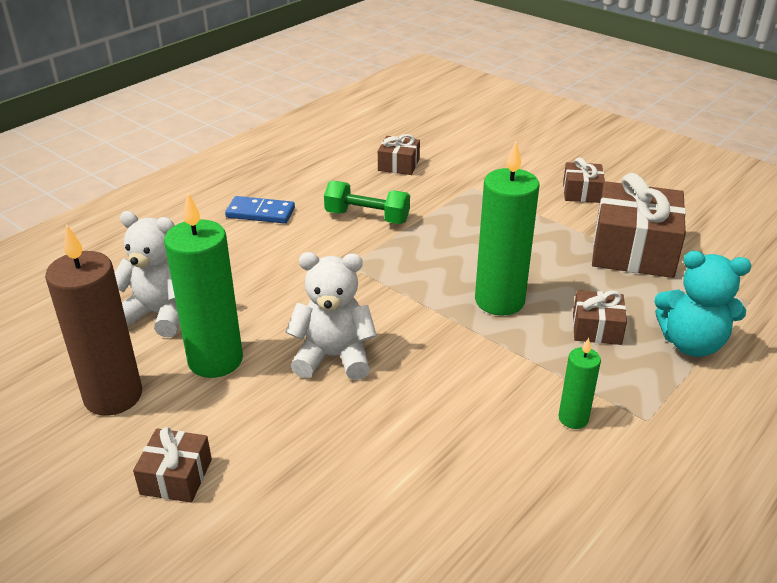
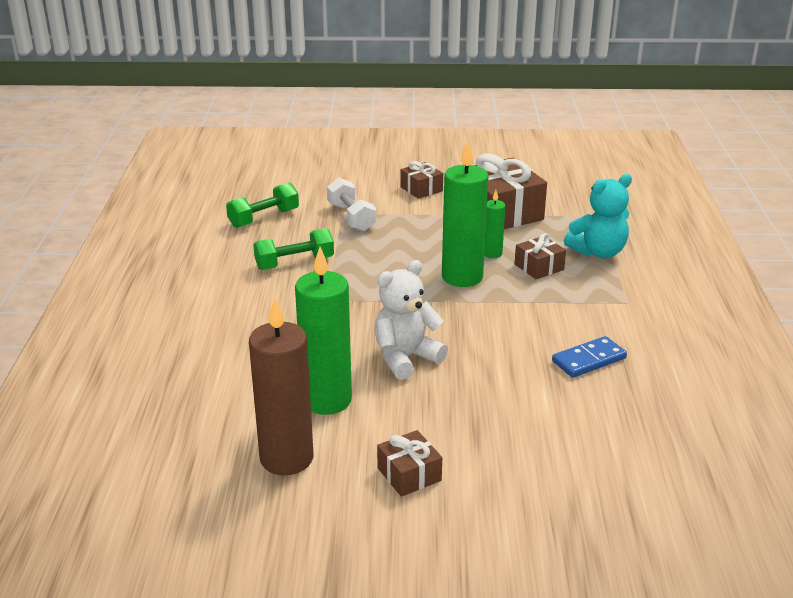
camera: 40 degrees left, 5 degrees down
(159, 314) = (234, 394): white teddy bear -> none
(260, 213) = (203, 294): blue domino -> blue domino (589, 360)
(398, 165) = (264, 218): brown gift -> green dumbbell
(475, 194) = (351, 217): none -> white dumbbell
(573, 418) = (590, 320): green candle -> green candle (492, 253)

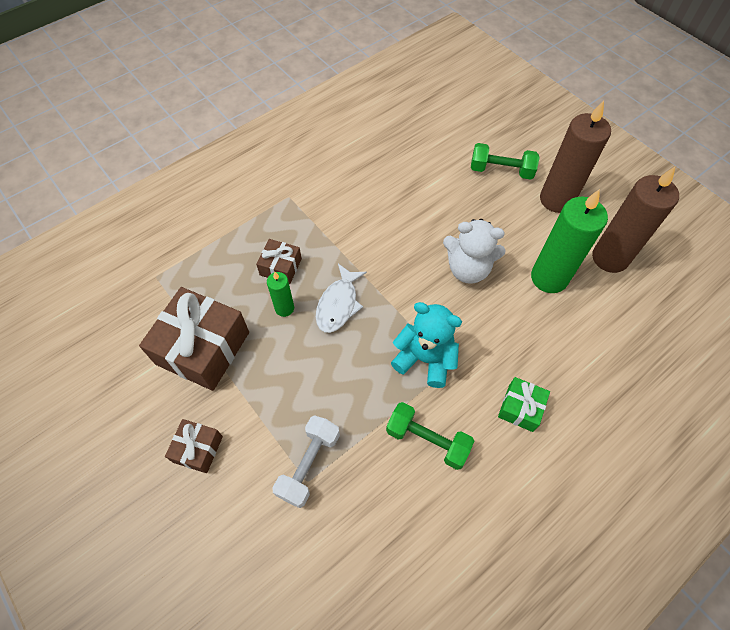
camera: 130 degrees left, 30 degrees up
(249, 311) = (520, 408): none -> green gift
(264, 218) = (377, 549): green dumbbell -> green dumbbell (501, 170)
(409, 474) = (556, 200): brown gift -> brown candle
(462, 277) = (338, 304): green candle -> white fish
(589, 360) = (376, 182): blue domino -> none
(598, 252) = (225, 245): turquoise teddy bear -> turquoise teddy bear (425, 359)

